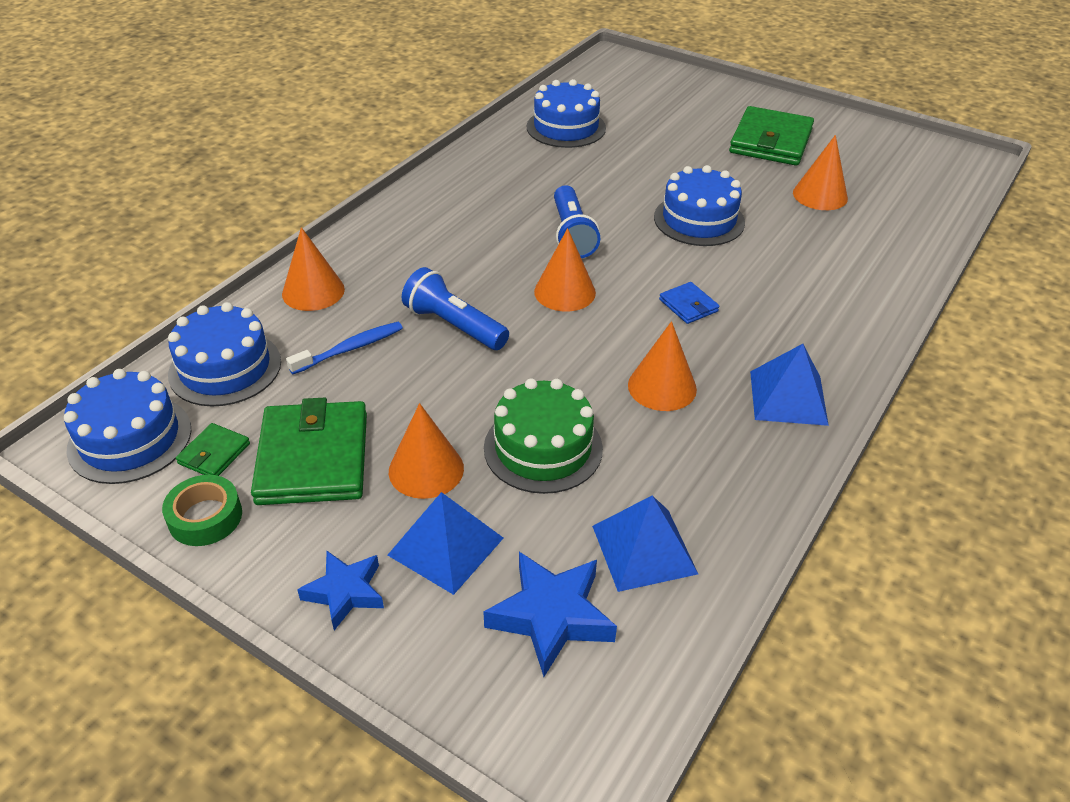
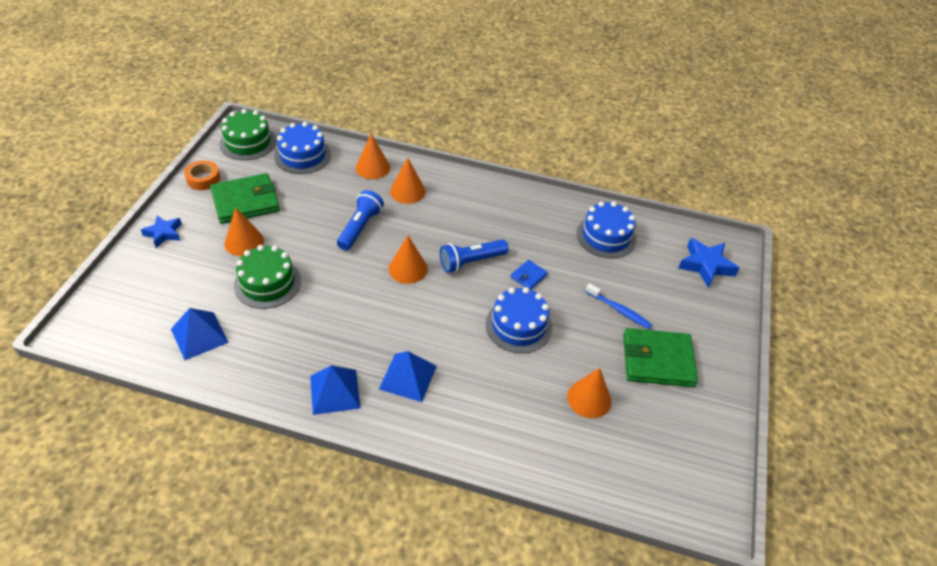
camera: 70 degrees right, 5 degrees up
(130, 439) = (248, 142): blue cake -> green cake
(205, 517) = (203, 179): green tape -> orange tape
(214, 454) = (243, 170): green wallet -> none
(350, 349) = (329, 193): blue toothbrush -> blue toothbrush (619, 310)
(445, 546) = (194, 260): blue pyramid -> blue pyramid (408, 377)
(551, 616) = (154, 306): blue star -> blue star (706, 265)
(662, 387) = (329, 327): orange cone -> orange cone (407, 191)
(688, 305) = (414, 331): blue wallet -> blue wallet (528, 276)

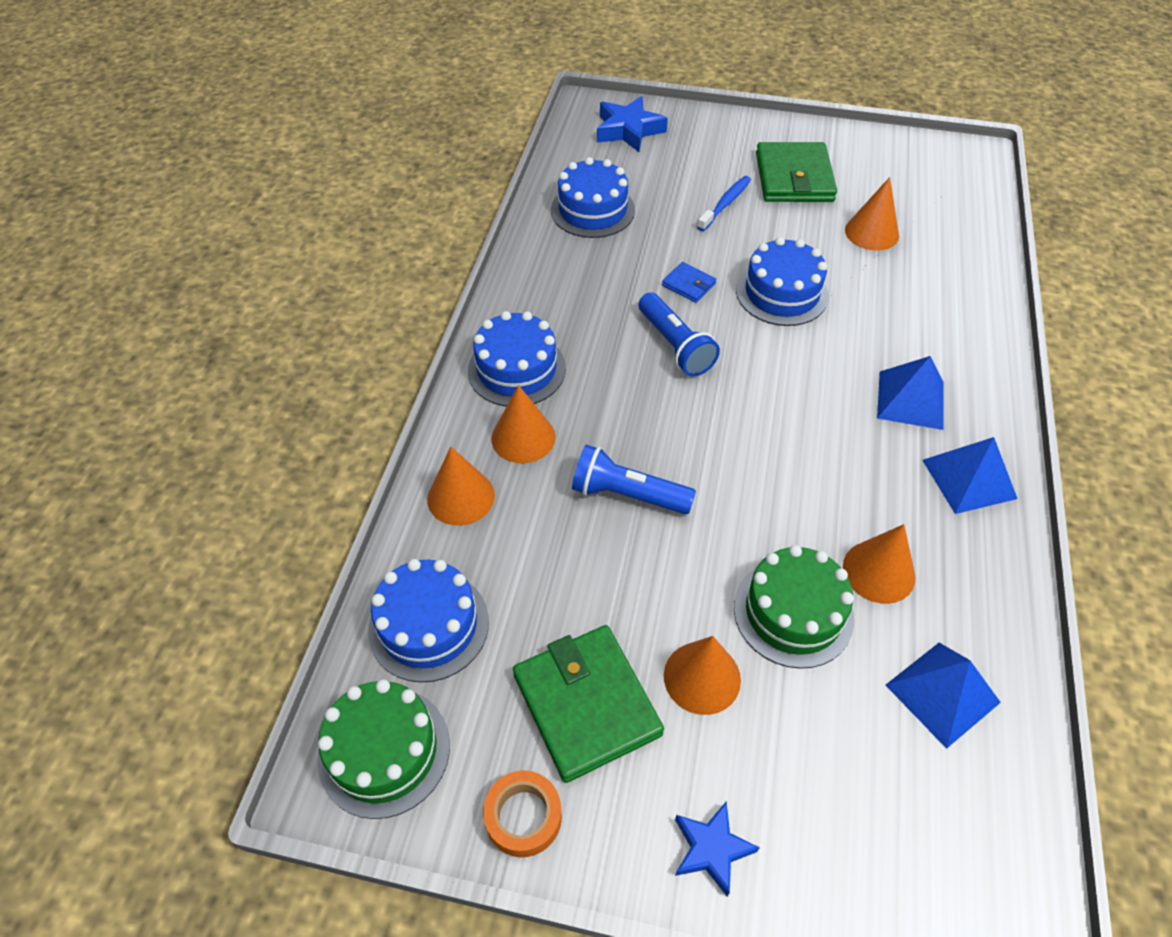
camera: 90 degrees left, 5 degrees up
(408, 268) = (708, 419): orange cone -> orange cone (879, 571)
(458, 192) = (517, 369): none -> blue cake

